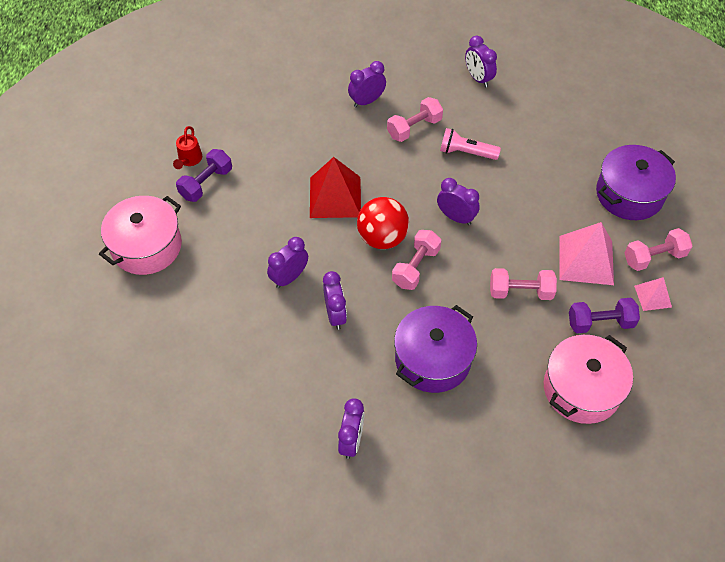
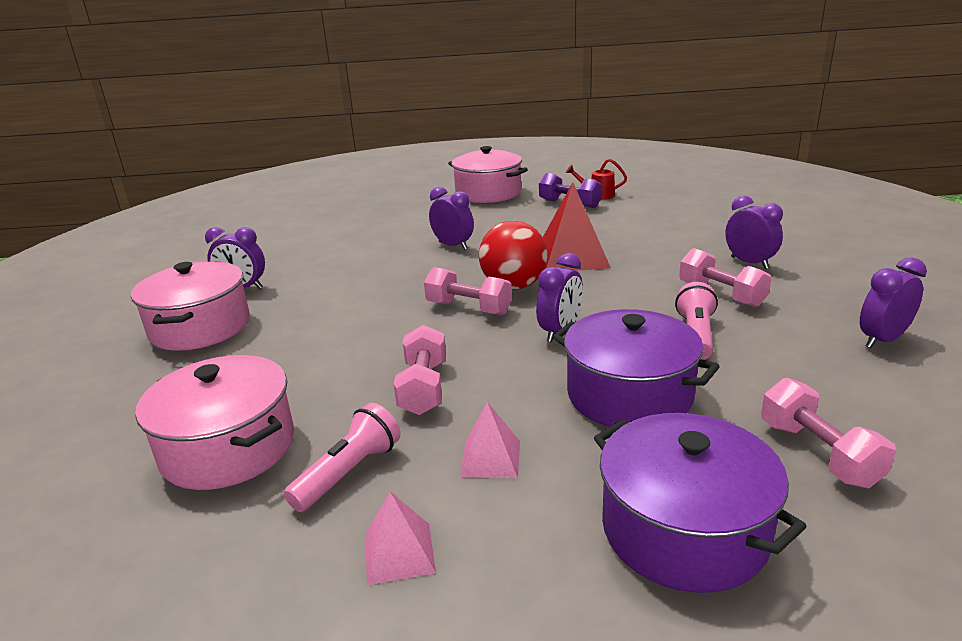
camera: 90 degrees right, 30 degrees down
(335, 315) = (402, 269): purple clock -> none
(426, 454) = (200, 327): none -> pink pot
(432, 359) = (326, 325): purple pot -> purple pot (629, 395)
(586, 260) = (490, 458): pink pyramid -> pink pyramid, size x0.54
(600, 323) = (349, 472): purple dumbbell -> pink flashlight
(654, 257) = (504, 562): pink dumbbell -> pink dumbbell (818, 453)

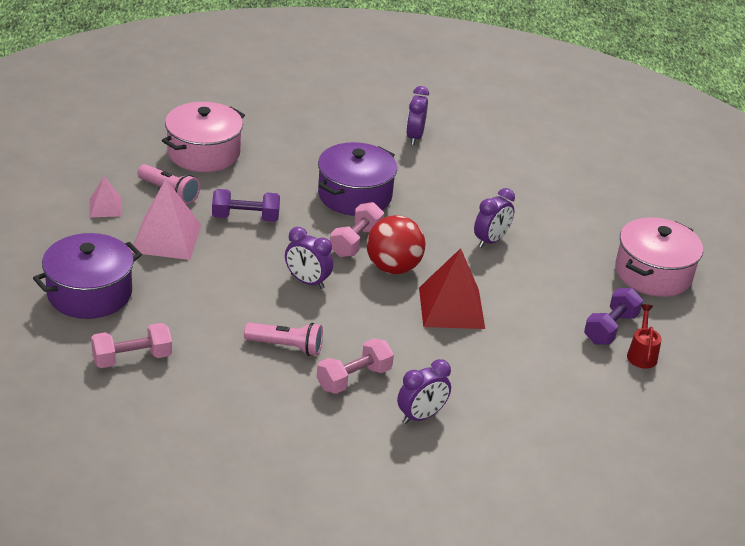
camera: 85 degrees right, 10 degrees up
(200, 327) = (350, 127): pink pot -> none
(423, 388) = (245, 218): pink dumbbell -> purple dumbbell
(490, 458) = (166, 238): pink pyramid -> pink pyramid, size x1.84
(629, 395) = (214, 298): purple pot -> purple pot (355, 195)
(882, 340) = (255, 442): purple clock -> none

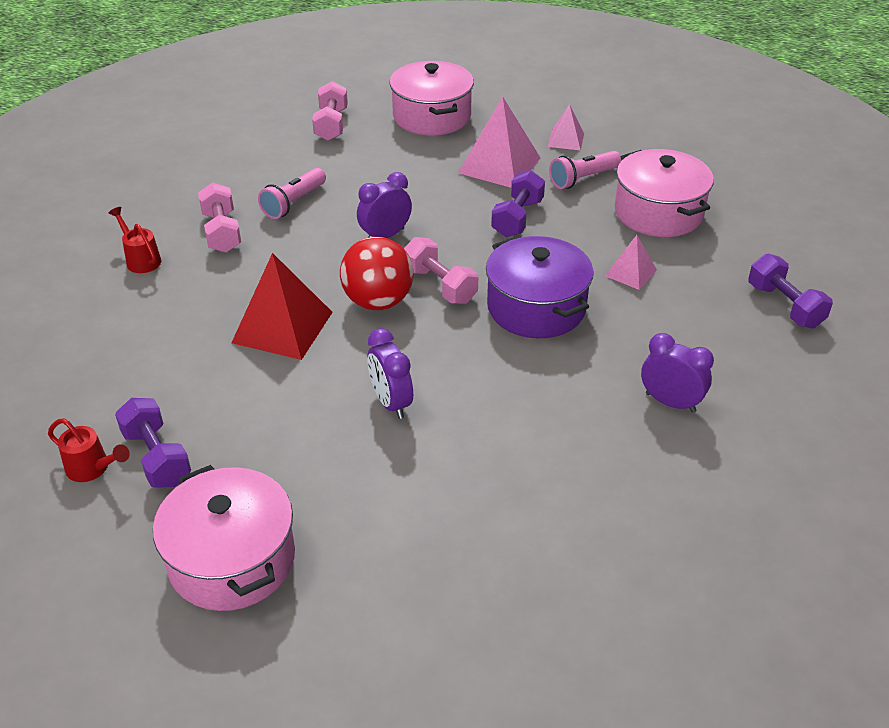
camera: 115 degrees right, 5 degrees up
(89, 293) = (432, 116): purple pot -> pink pot
(290, 160) = (630, 273): none -> pink pyramid
(292, 100) = (784, 306): none -> purple dumbbell
(421, 416) = (141, 259): purple clock -> red watering can

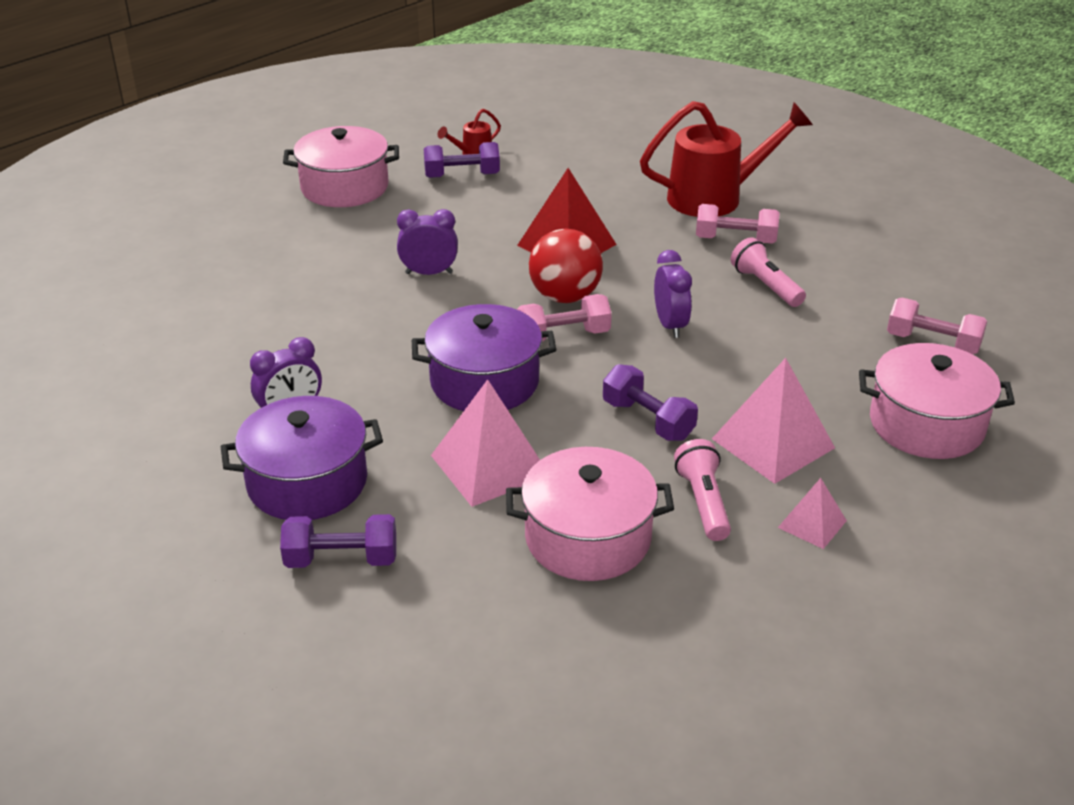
camera: 115 degrees right, 5 degrees down
(141, 259) = (714, 197): red watering can -> red watering can, size x2.23
(630, 273) = (489, 465): pink pyramid -> pink pyramid, size x1.84
(735, 355) = (307, 482): none -> purple pot

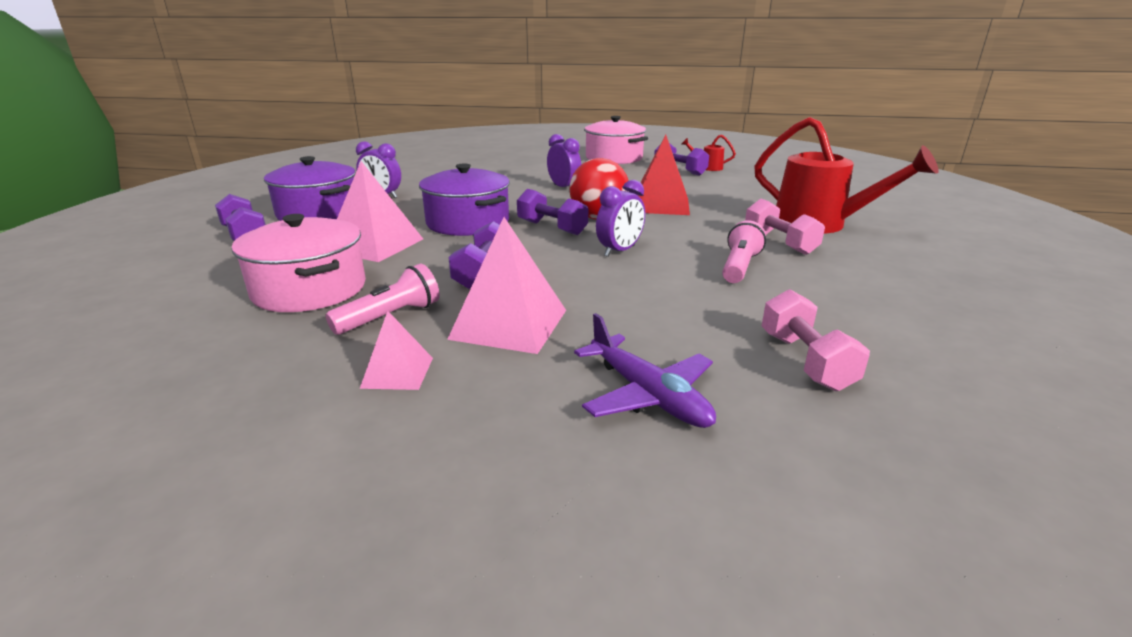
camera: 55 degrees right, 10 degrees down
(563, 336) = (552, 228): pink dumbbell -> purple dumbbell
(926, 424) = (647, 395): pink pot -> purple plane

